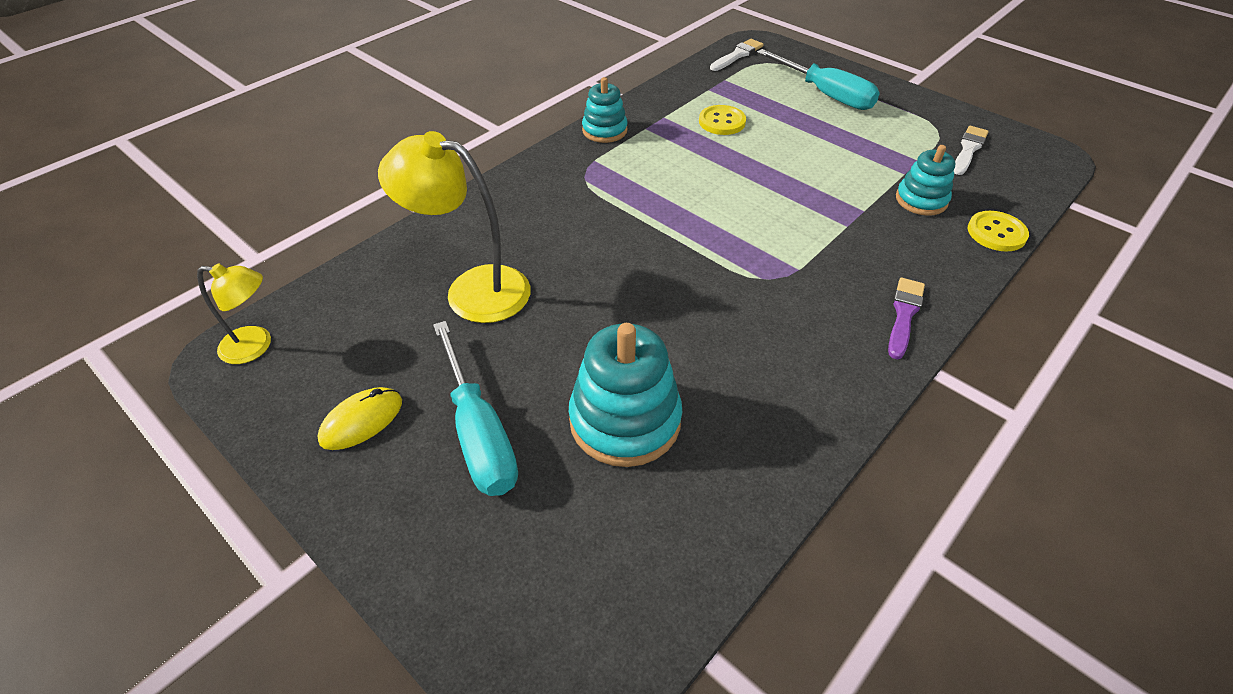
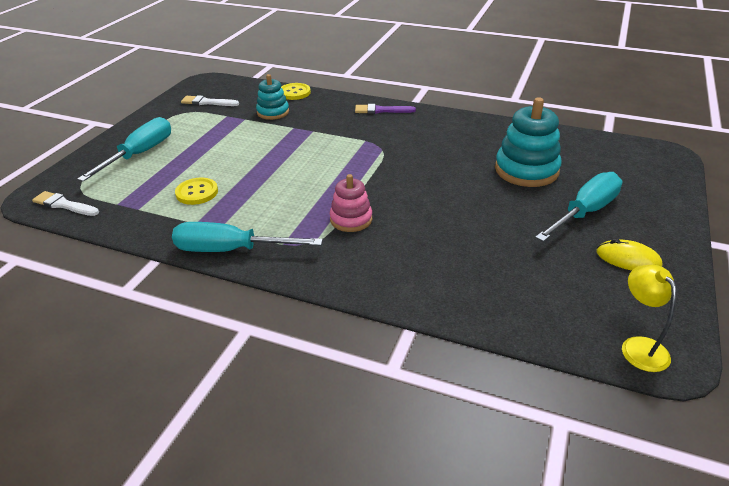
camera: 110 degrees left, 10 degrees down
(472, 290) = (483, 255): yellow lamp -> none
(604, 130) = (230, 250): turquoise stacking toy -> turquoise screwdriver
(607, 211) = (351, 219): none -> pink stacking toy

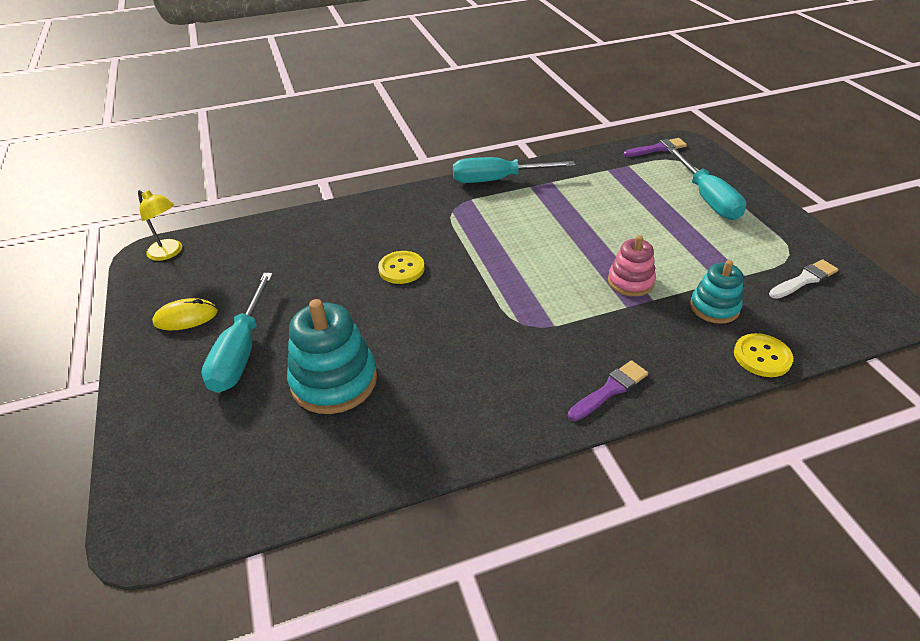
camera: 140 degrees right, 5 degrees up
(64, 205) = (657, 149): white brush -> purple brush
(197, 192) = (595, 197): yellow button -> yellow button (401, 269)
(230, 250) = (497, 180): turquoise screwdriver -> turquoise screwdriver turned 150 degrees counterclockwise
(351, 219) = (448, 237): pink stacking toy -> pink stacking toy (630, 282)

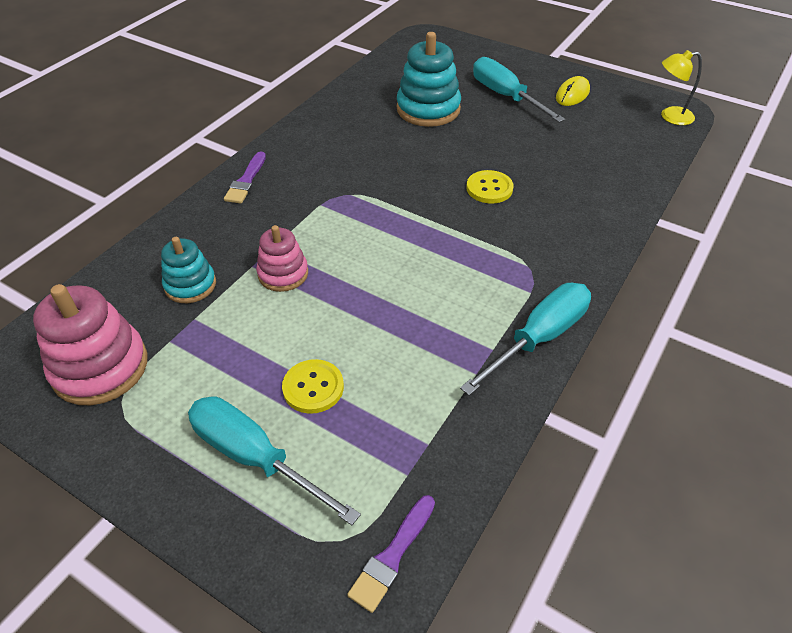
camera: 140 degrees right, 5 degrees up
(762, 356) = (135, 257): yellow button -> yellow button (313, 387)
(804, 280) = (100, 367): white brush -> pink stacking toy

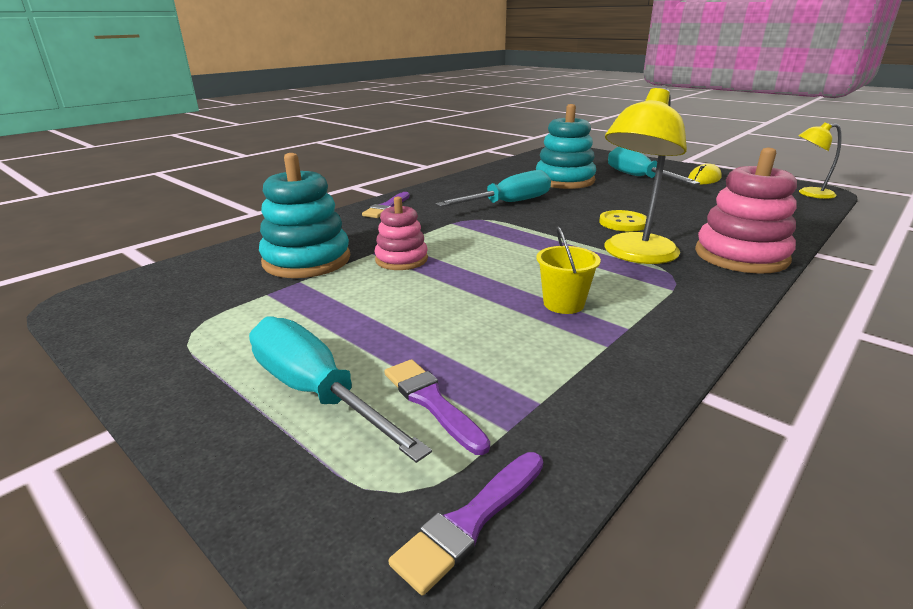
camera: 10 degrees right, 20 degrees down
(100, 367) = (186, 306): pink stacking toy -> pink stacking toy (741, 256)
(190, 285) = (307, 260): turquoise stacking toy -> turquoise stacking toy, size x1.64
(313, 387) = (406, 340): yellow button -> none
(347, 455) = (432, 402): none -> purple brush
(439, 323) = (563, 304): none -> yellow bucket
(499, 243) = (635, 255): none -> yellow lamp
(539, 338) = (686, 324): turquoise screwdriver -> turquoise screwdriver (508, 203)

